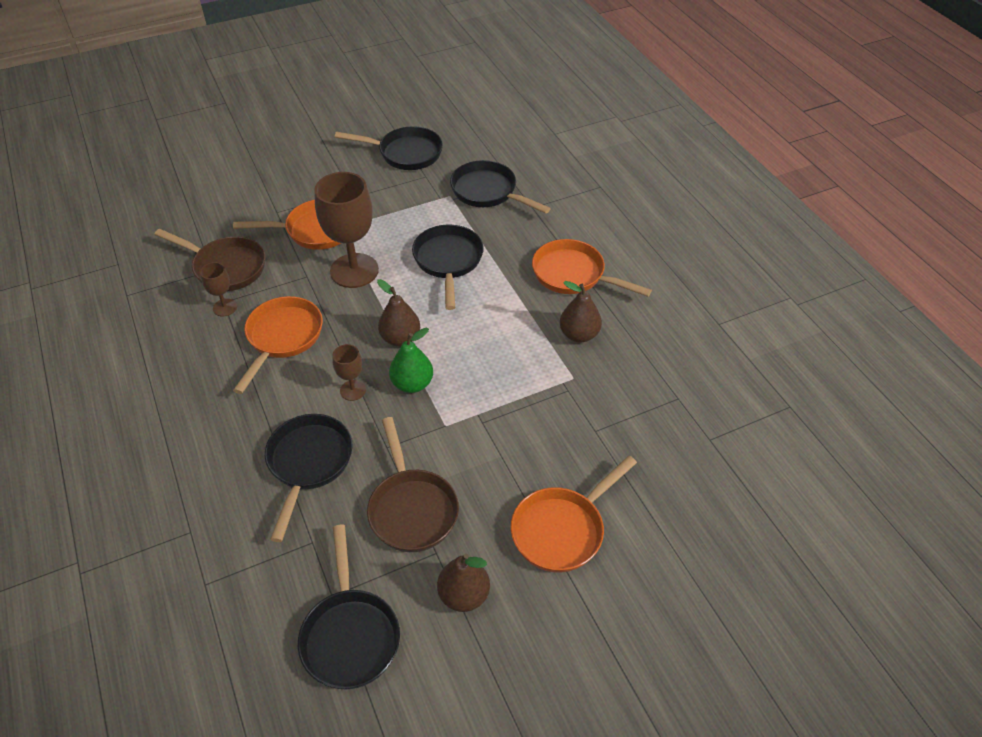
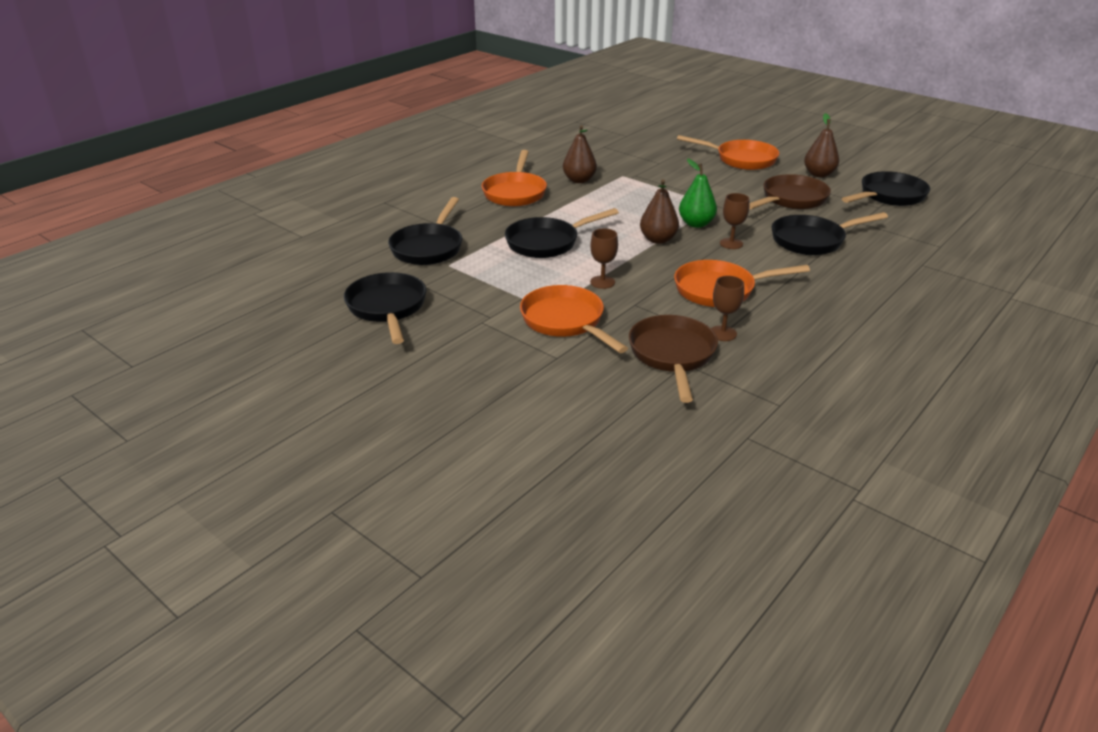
camera: 115 degrees left, 15 degrees down
(354, 271) = (602, 282): brown goblet -> brown goblet, size x0.48

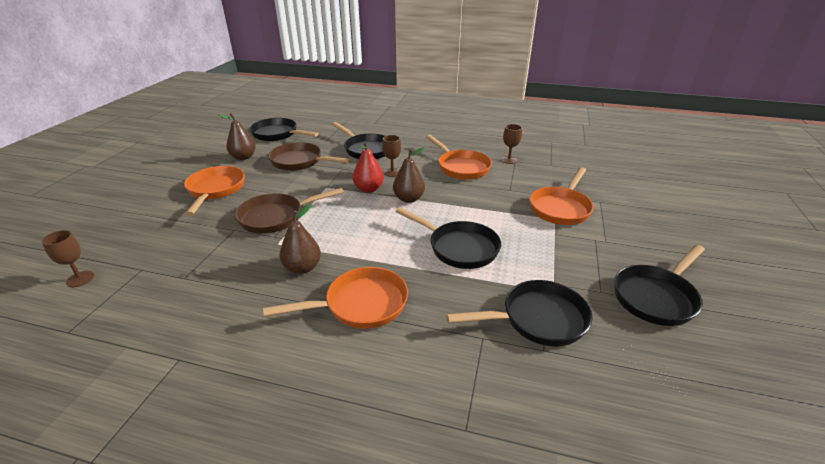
camera: 115 degrees left, 0 degrees up
(602, 282) = (495, 207): brown goblet -> brown goblet (80, 279)
(672, 355) = (548, 169): brown pan -> brown pan (276, 217)
(696, 224) = (368, 189): green pear -> red pear

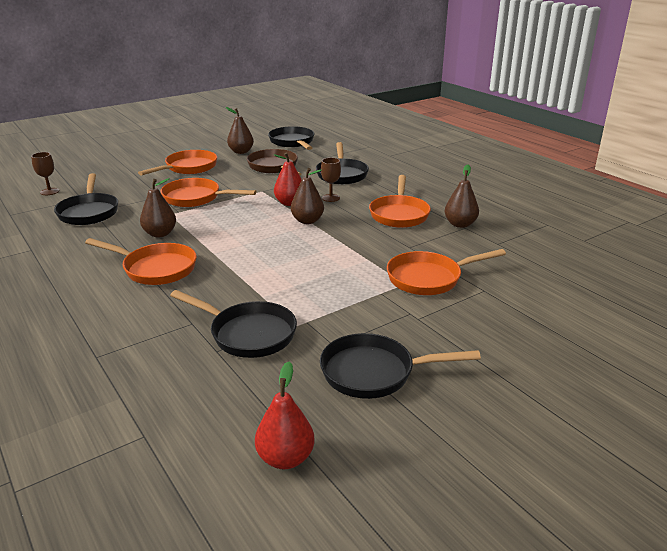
camera: 40 degrees right, 5 degrees down
(276, 217) = (196, 198): brown pan -> orange pan
(459, 248) = (281, 267): black pan -> black pan (89, 212)
(509, 160) = (460, 224): brown goblet -> brown pear
(735, 403) = (285, 458): none -> red pear

